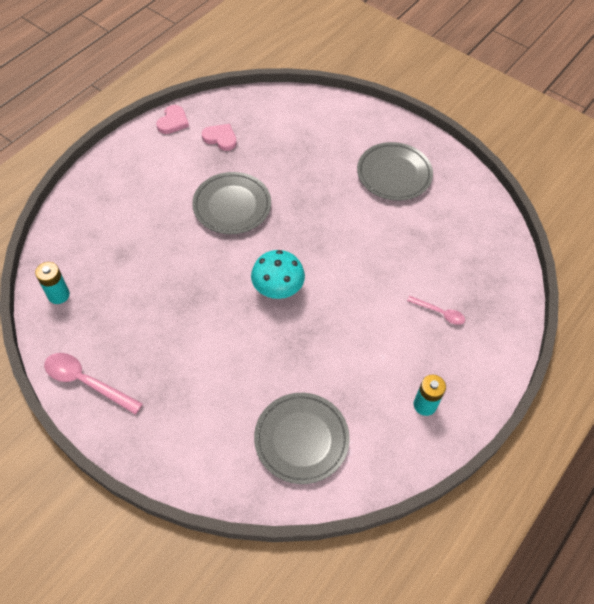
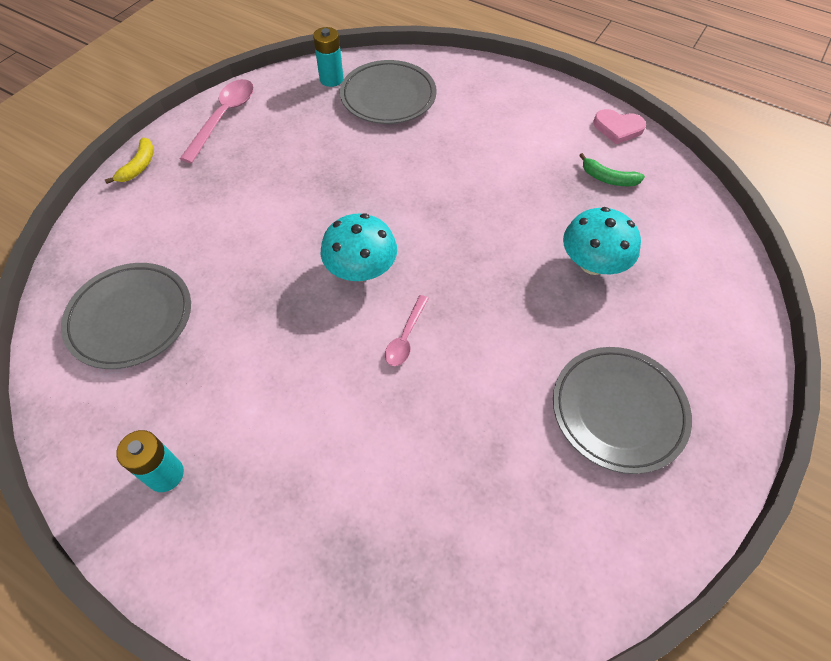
camera: 85 degrees right, 0 degrees up
(134, 450) = (139, 166): none -> yellow banana
(220, 138) = (608, 178): pink heart -> green banana
(232, 206) = (490, 205): grey plate -> grey plate (388, 97)
(291, 162) = (592, 263): none -> turquoise mushroom
(439, 313) = (334, 495): pink spoon -> pink spoon (405, 337)

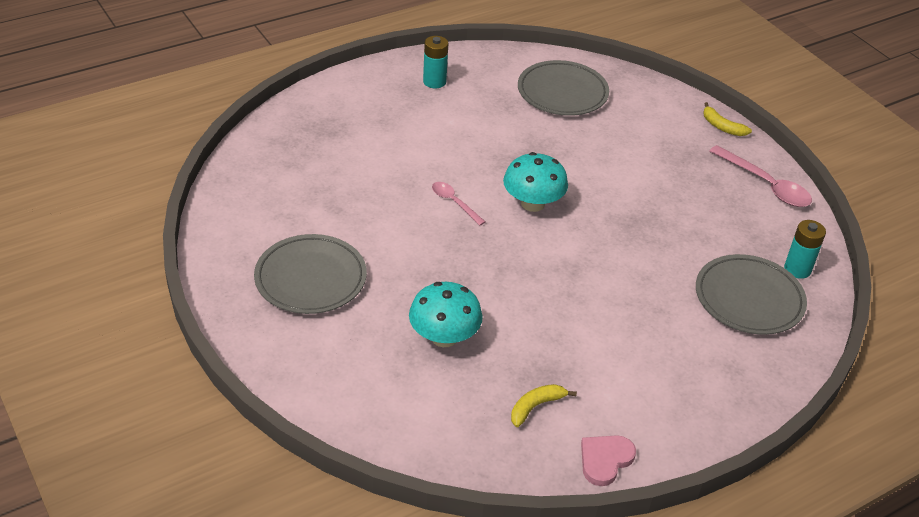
camera: 115 degrees right, 15 degrees down
(608, 178) = (536, 406): green banana -> yellow banana

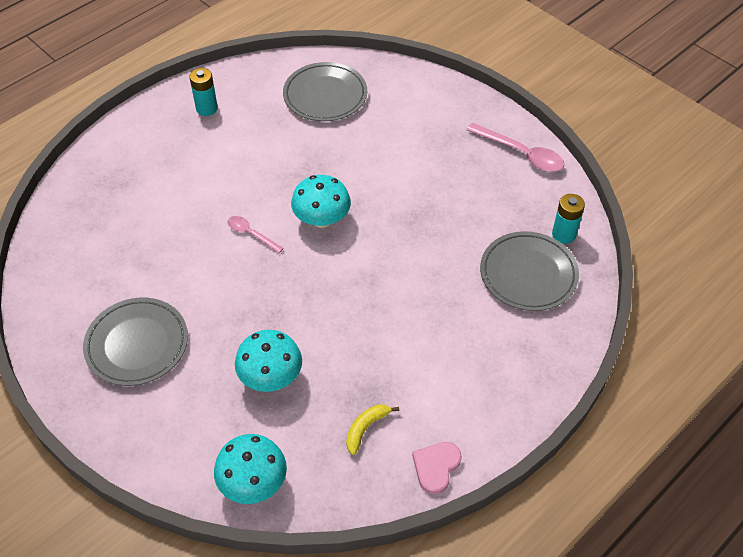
camera: 10 degrees left, 10 degrees up
(402, 431) = (253, 482): none -> turquoise mushroom
(722, 127) = (472, 101): yellow banana -> none

